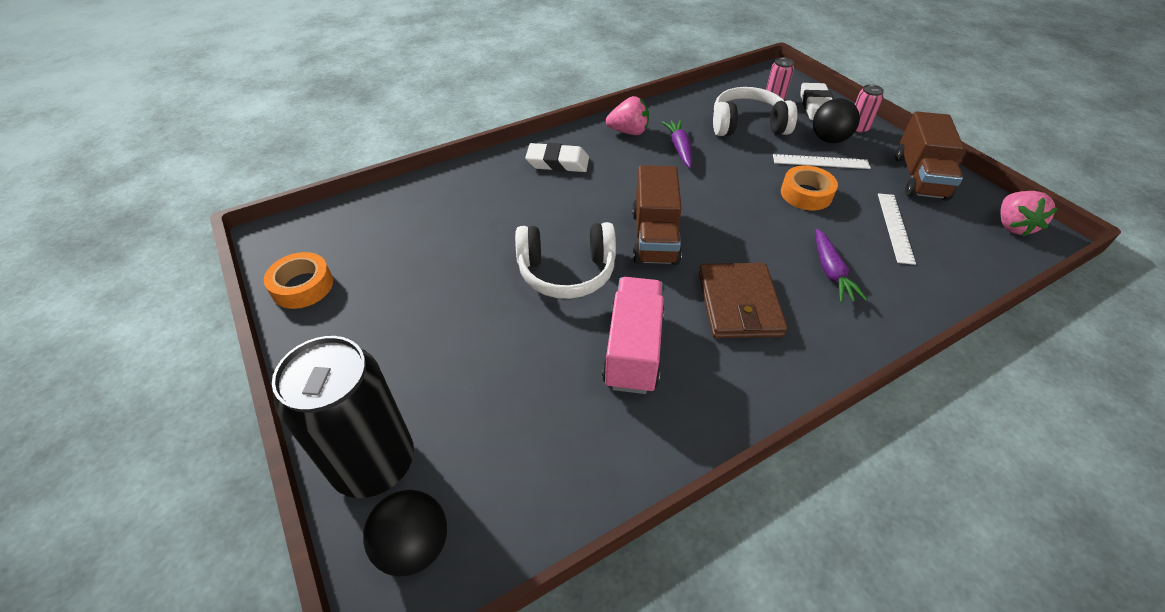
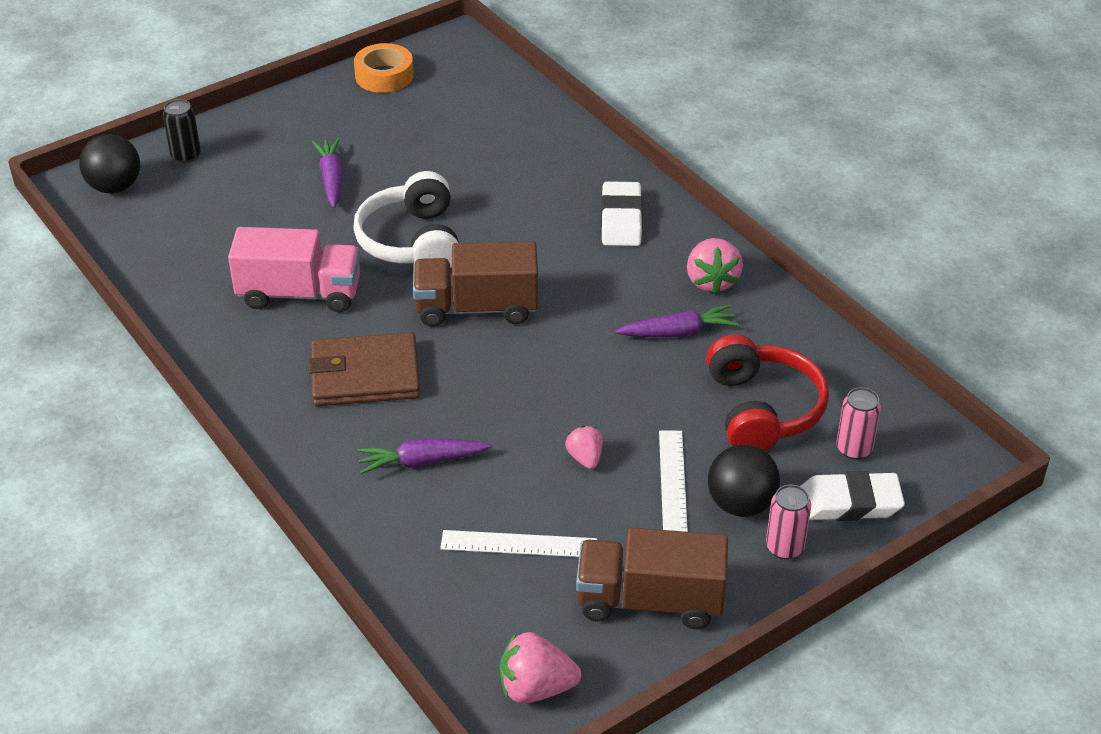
camera: 85 degrees right, 5 degrees down
(374, 463) = (186, 155): black can -> black can, size x0.44
(461, 327) = (331, 179): none -> purple carrot
(747, 125) = (761, 410): white headphones -> red headphones
(806, 194) = (585, 458): orange tape -> pink strawberry

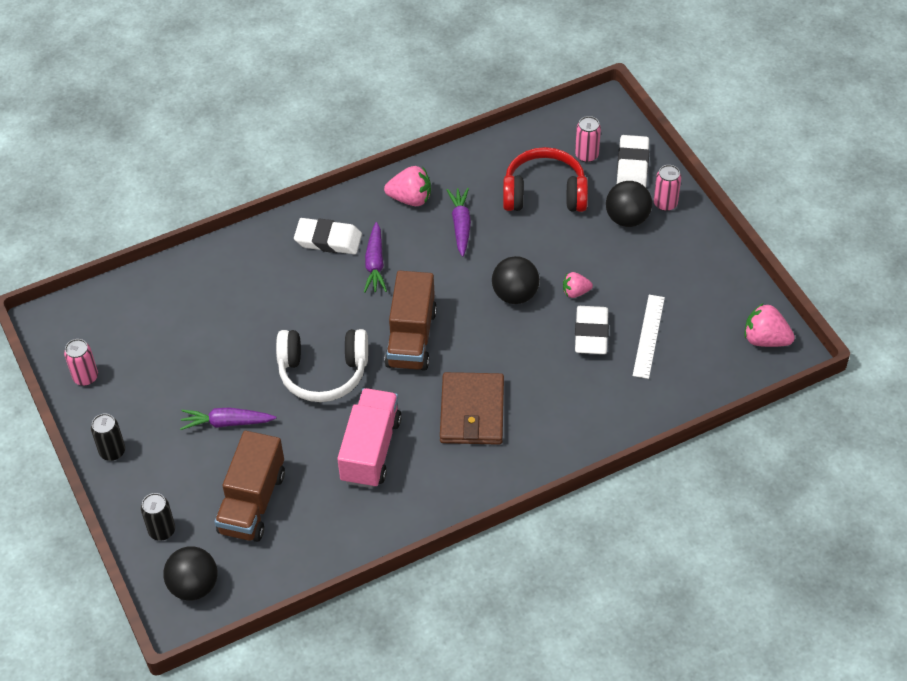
camera: 80 degrees left, 10 degrees up
(287, 108) = (112, 451): none -> black can
(384, 76) = (85, 377): orange tape -> pink can
(421, 461) = (566, 383): purple carrot -> purple carrot (375, 264)
(513, 480) = (591, 333): none -> white eraser
(536, 688) = (765, 339): pink strawberry -> pink strawberry turned 105 degrees clockwise
(568, 396) = (515, 294): none -> black ball
(650, 601) = (702, 275): brown truck -> brown truck (252, 502)
(673, 485) = (606, 250): white ruler -> none

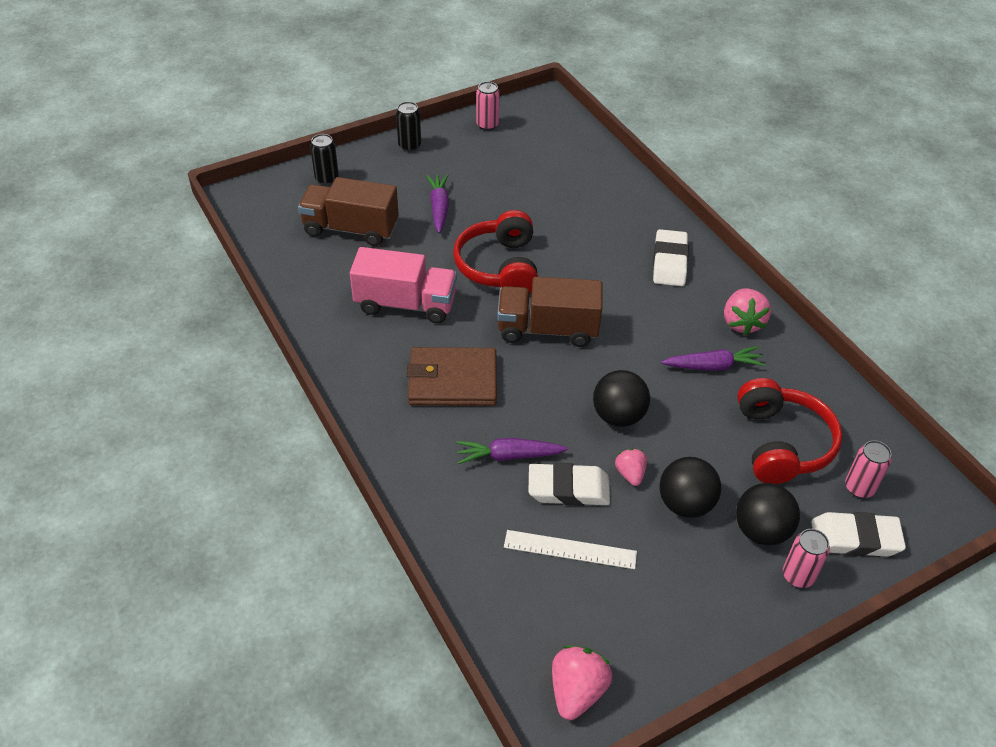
camera: 85 degrees right, 5 degrees down
(194, 586) = (269, 200): black ball -> black ball (685, 504)
(323, 372) = (499, 266): white headphones -> red headphones
(375, 264) = (643, 298): purple carrot -> purple carrot (509, 456)

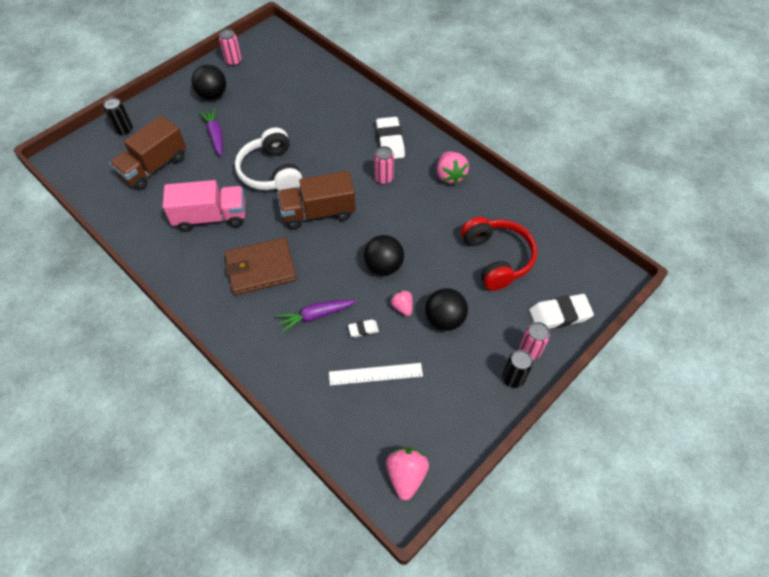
camera: 15 degrees left, 10 degrees up
(351, 229) = (154, 167): brown truck -> brown truck turned 45 degrees counterclockwise
(409, 145) = (180, 90): black can -> black can (513, 378)
(499, 266) = (271, 172): red headphones -> white headphones
(568, 489) = (363, 329): white eraser -> white eraser, size x0.50
(713, 366) = (438, 213): purple carrot -> none
(761, 530) = (498, 325): black ball -> black ball (212, 95)
(859, 487) = (554, 277): pink can -> pink can (383, 178)

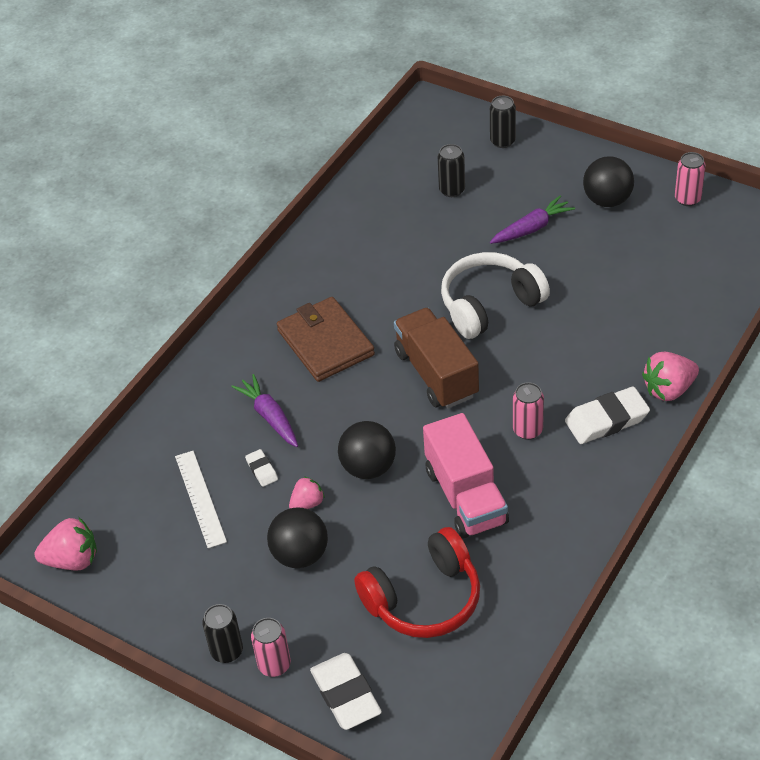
camera: 80 degrees right, 10 degrees down
(154, 167) = (452, 190): brown truck -> black can
(211, 217) = (390, 270): pink truck -> pink truck (466, 496)
(450, 176) = (566, 509): pink strawberry -> pink strawberry (669, 389)

